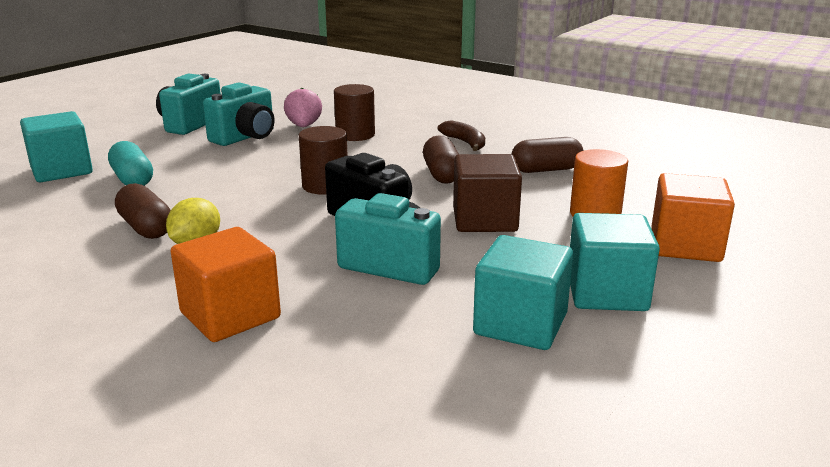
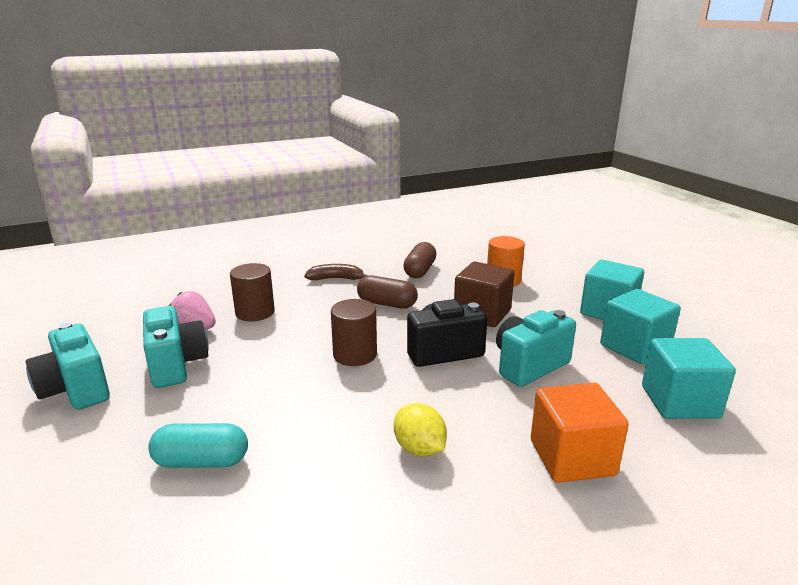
camera: 60 degrees left, 0 degrees up
(61, 170) = (91, 518): turquoise cube -> turquoise cube (679, 402)
(146, 228) = (352, 474): brown capsule -> none
(685, 246) = (564, 273): orange cube -> none

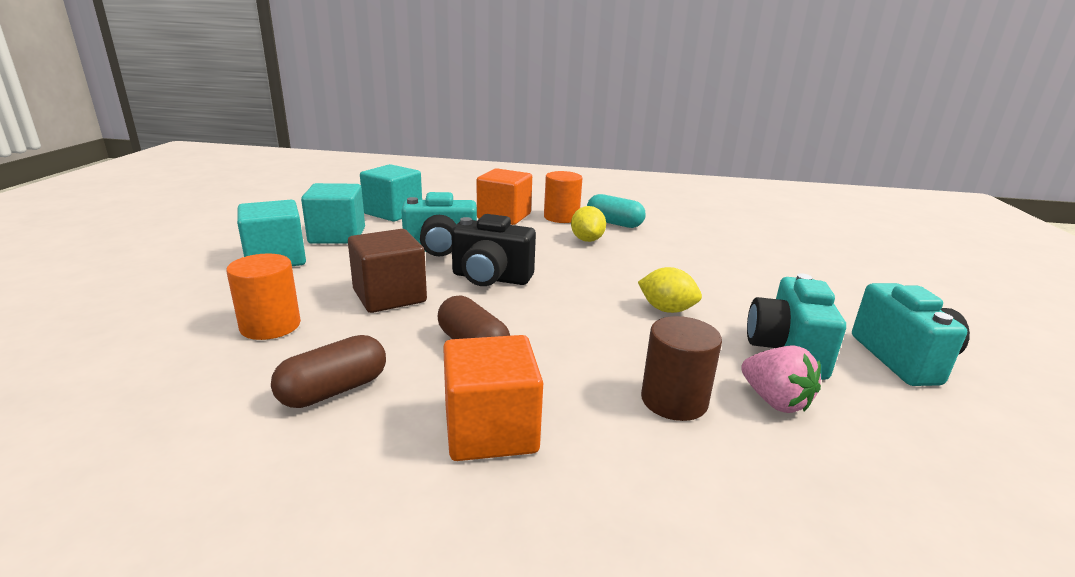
camera: 150 degrees left, 0 degrees up
(201, 461) = (743, 272): turquoise capsule -> turquoise capsule (614, 223)
(278, 372) = (666, 309): none -> yellow lemon
(336, 279) = (490, 430): brown banana -> orange cube
(355, 354) = (577, 301): brown cylinder -> none
(506, 496) = (561, 217): none -> orange cylinder

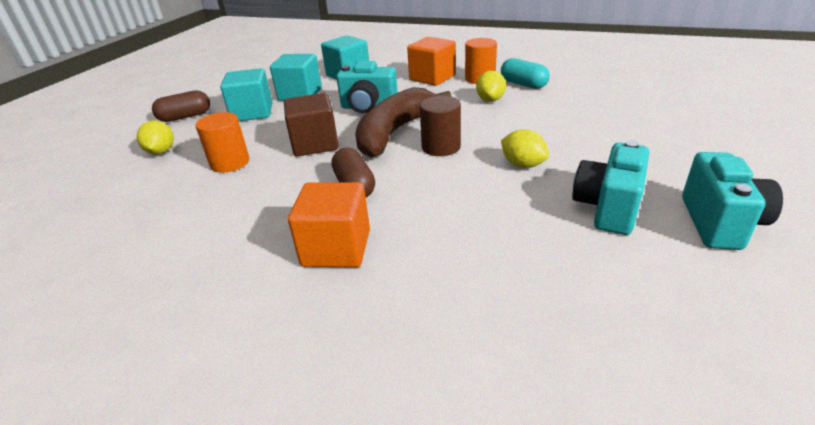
camera: 20 degrees right, 10 degrees up
(145, 316) = (161, 152): none -> yellow lemon
(334, 390) = (250, 211): brown capsule -> brown capsule (185, 117)
(491, 278) = (394, 132): black camera -> brown banana
(674, 400) = (482, 240): brown cylinder -> brown cylinder (441, 147)
(775, 401) = (567, 248): pink strawberry -> none

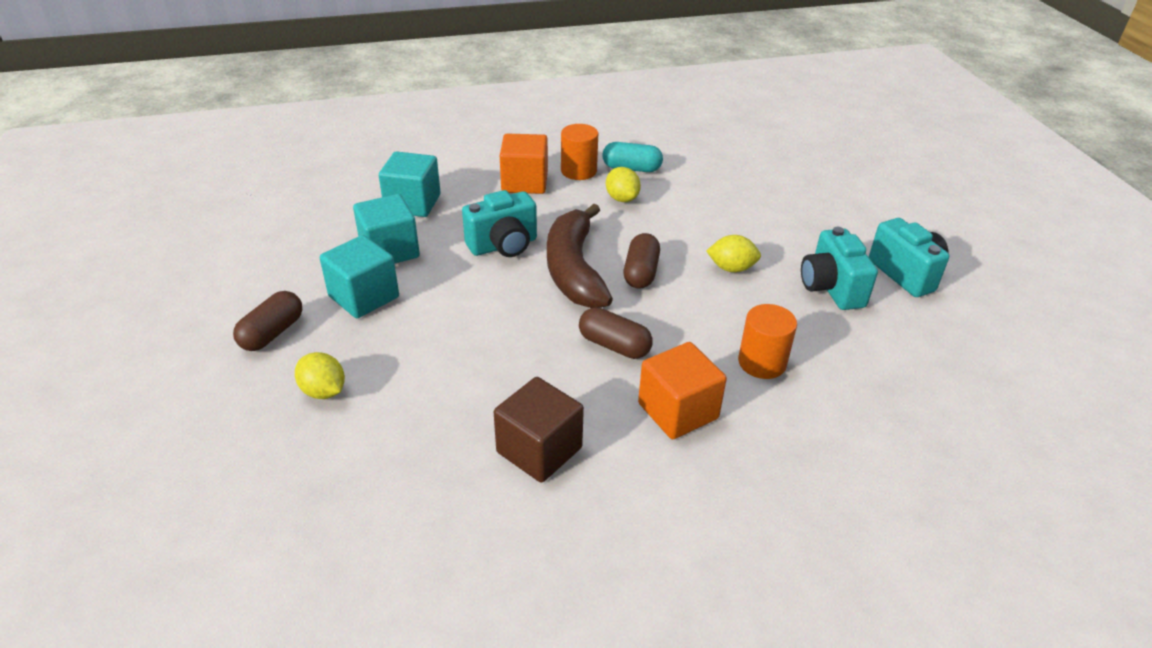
camera: 40 degrees left, 5 degrees up
(230, 163) = (441, 371): orange cylinder -> orange cylinder (762, 362)
(315, 144) = (507, 313): brown cube -> brown cube (539, 450)
(441, 147) = (641, 273): brown cylinder -> brown capsule

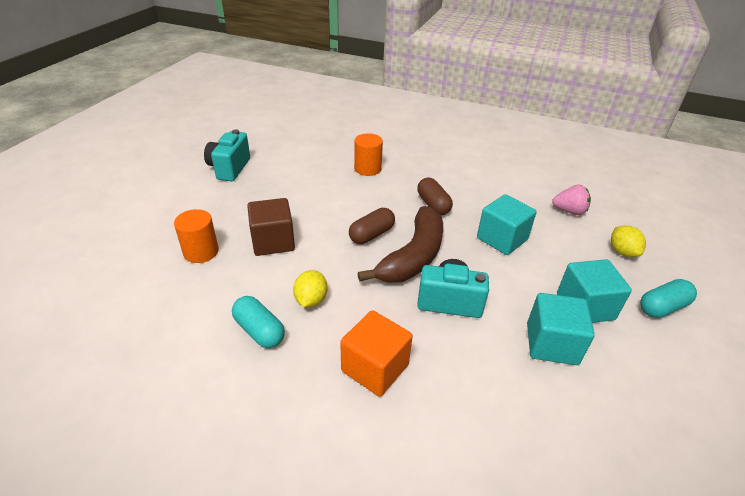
camera: 145 degrees left, 0 degrees up
(272, 333) = (662, 307): brown capsule -> turquoise capsule
(413, 203) = (508, 399): turquoise cube -> turquoise cube (502, 239)
(417, 433) = (569, 211): none -> pink strawberry
(539, 450) = (509, 182): brown cube -> brown cube (273, 242)
(578, 171) = (309, 355): orange cylinder -> orange cylinder (201, 252)
(678, 411) = (431, 170): orange cube -> none
(731, 268) = (314, 212): yellow lemon -> none
(831, 288) = (279, 179): turquoise camera -> none

